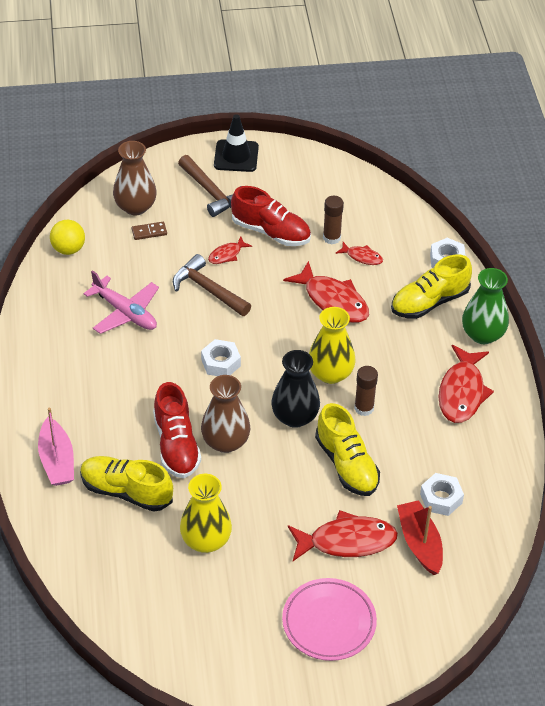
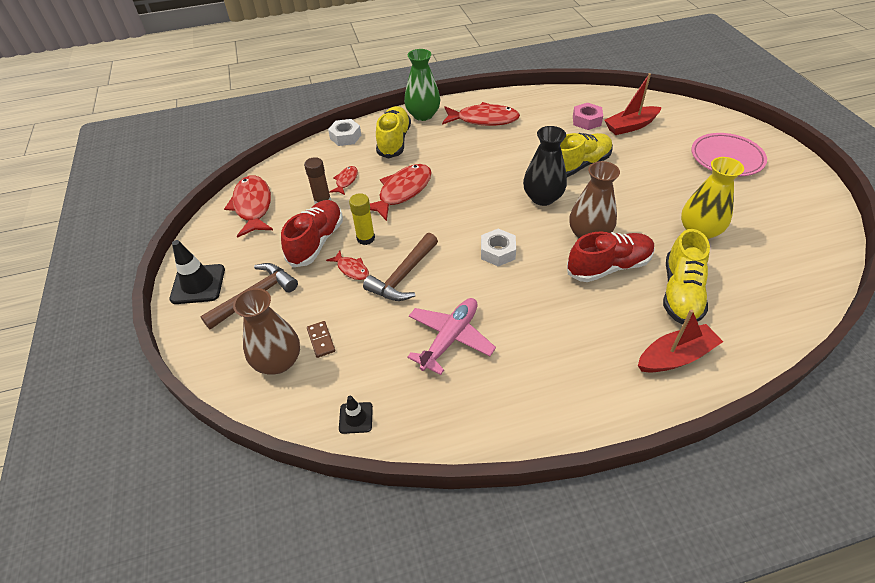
camera: 95 degrees left, 0 degrees up
(57, 461) = (675, 356): pink boat -> red boat
(68, 249) = (356, 418): yellow ball -> black traffic cone
(266, 267) = (365, 238): none -> yellow glue stick
(330, 373) = (487, 184): yellow vase -> none
(347, 541) = (650, 158): red fish -> red fish (253, 206)
(364, 408) = (518, 163): brown glue stick -> none
(429, 302) = (394, 141): yellow shoe -> yellow shoe turned 135 degrees counterclockwise
(441, 498) = (586, 121): white nut -> pink nut

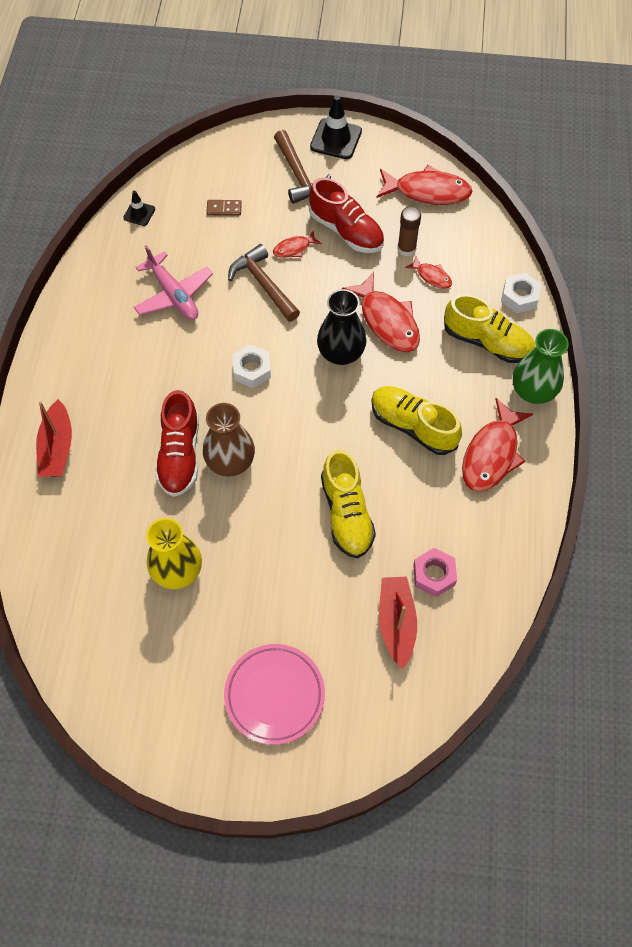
camera: 110 degrees right, 15 degrees up
(278, 361) = (219, 178): brown vase -> none
(365, 238) = (330, 270): yellow glue stick -> none
(542, 198) = (309, 447): black vase -> black vase (341, 352)
(681, 293) = (115, 497): yellow shoe -> yellow shoe (413, 426)

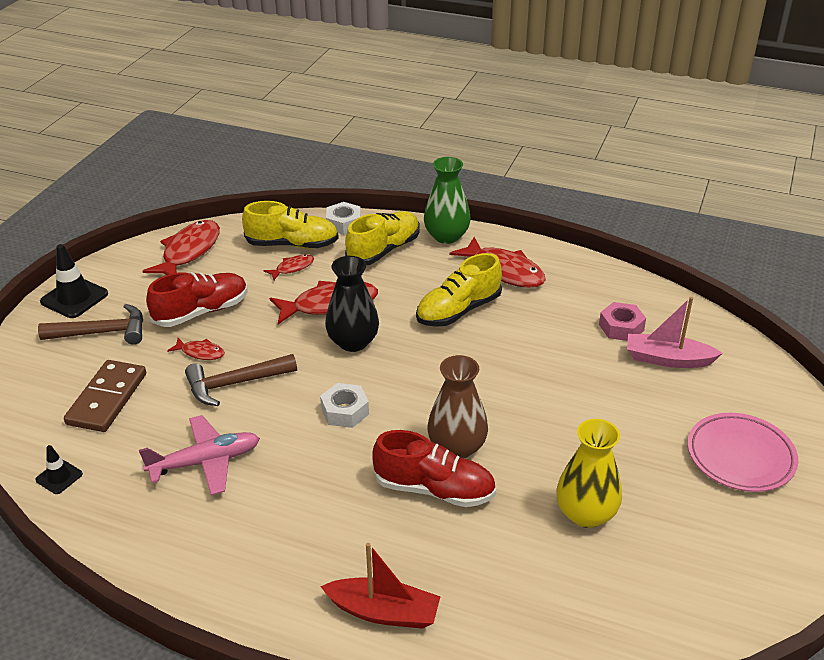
camera: 75 degrees left, 25 degrees down
(224, 209) = (107, 399): brown domino -> brown domino, size x2.08
(294, 248) = (200, 352): red fish -> red fish turned 60 degrees counterclockwise
(346, 513) = (544, 371): yellow shoe -> yellow shoe (292, 244)
(396, 622) = (667, 359): red boat -> pink boat
(406, 249) = (250, 277): brown glue stick -> none

